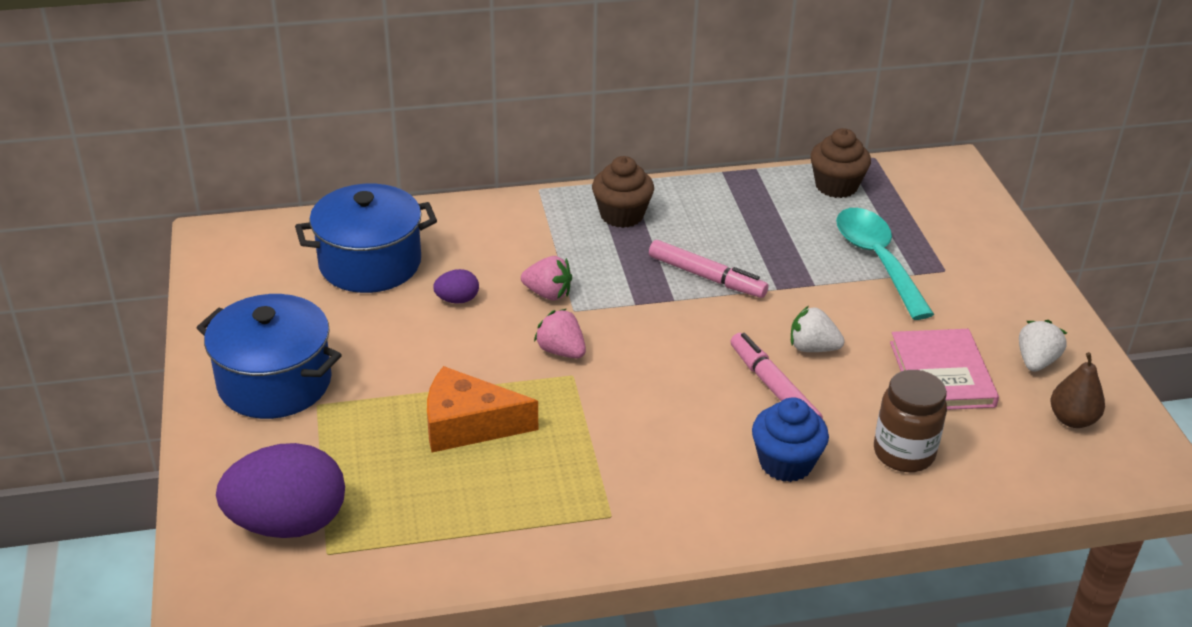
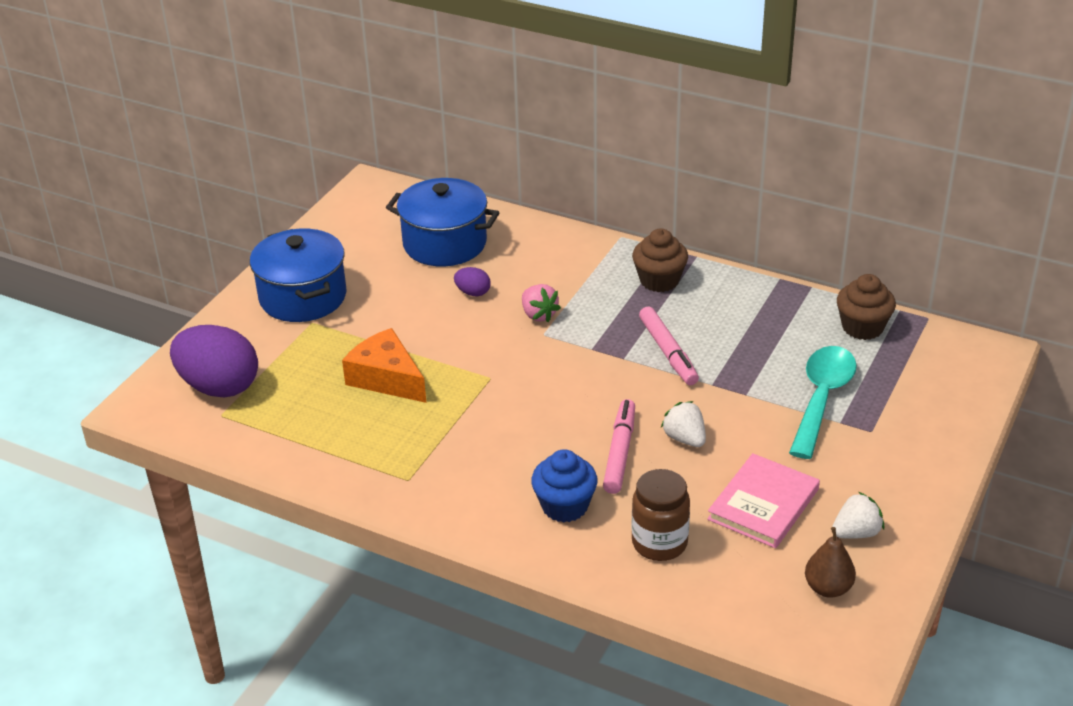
camera: 40 degrees right, 0 degrees up
(561, 351) = (501, 358): pink strawberry -> none

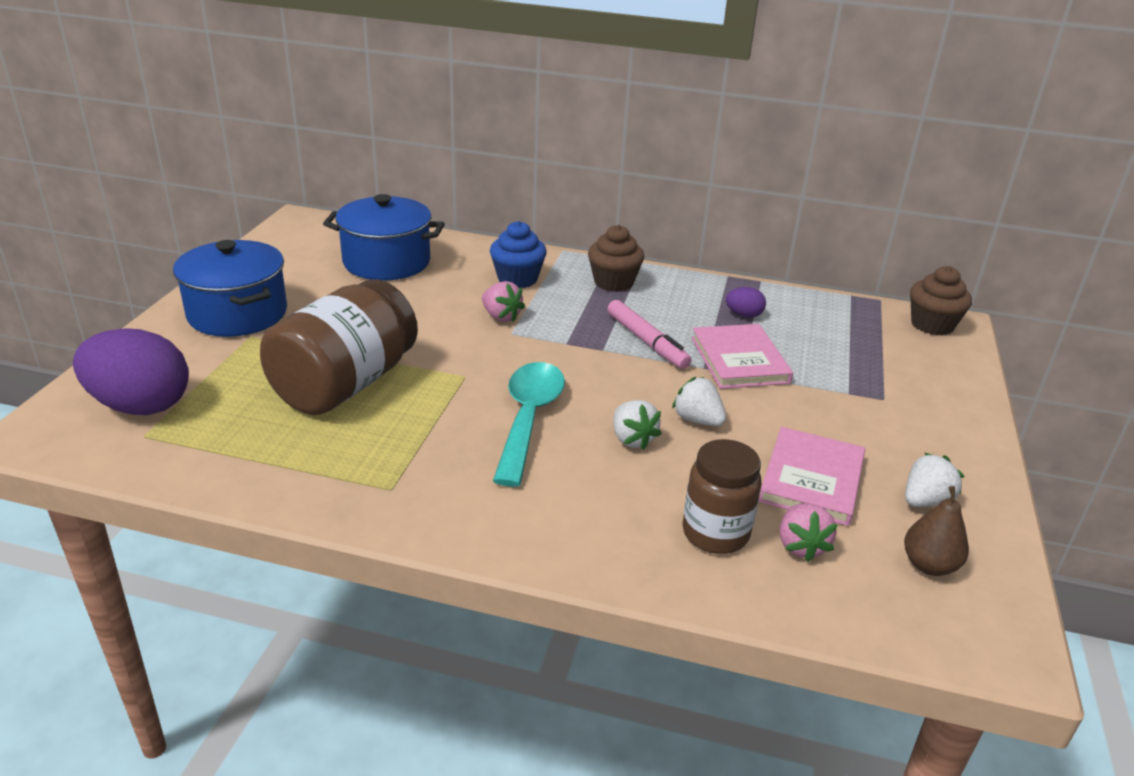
camera: 15 degrees left, 5 degrees down
(386, 378) = (345, 384): orange cheese -> brown jar
(473, 292) = (426, 301): purple egg -> purple egg (743, 315)
(564, 506) = (589, 502): blue cupcake -> blue cupcake (517, 279)
(619, 452) = (632, 439): pink marker -> white strawberry
(727, 561) = (801, 546): none -> pink strawberry
(750, 379) = (739, 360): none -> pink book
(822, 398) = (819, 373): turquoise spoon -> turquoise spoon (529, 418)
(862, 327) = (825, 310): brown cupcake -> brown cupcake (932, 325)

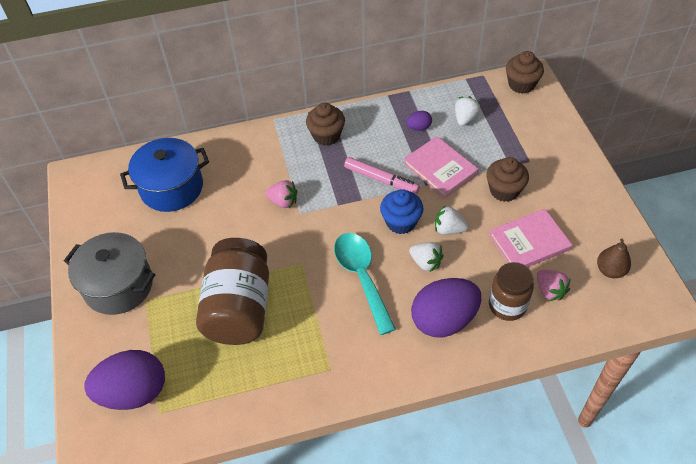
camera: 25 degrees left, 20 degrees up
(237, 314) = (118, 285): blue pot -> grey pot
(517, 279) = (267, 162): blue cupcake -> blue cupcake (401, 222)
(601, 508) = (444, 320): none -> purple egg
(812, 480) = (529, 242): pink book -> pink book turned 75 degrees clockwise
(818, 413) = (504, 190): none -> brown cupcake
(925, 500) = (587, 227): white strawberry -> white strawberry (465, 119)

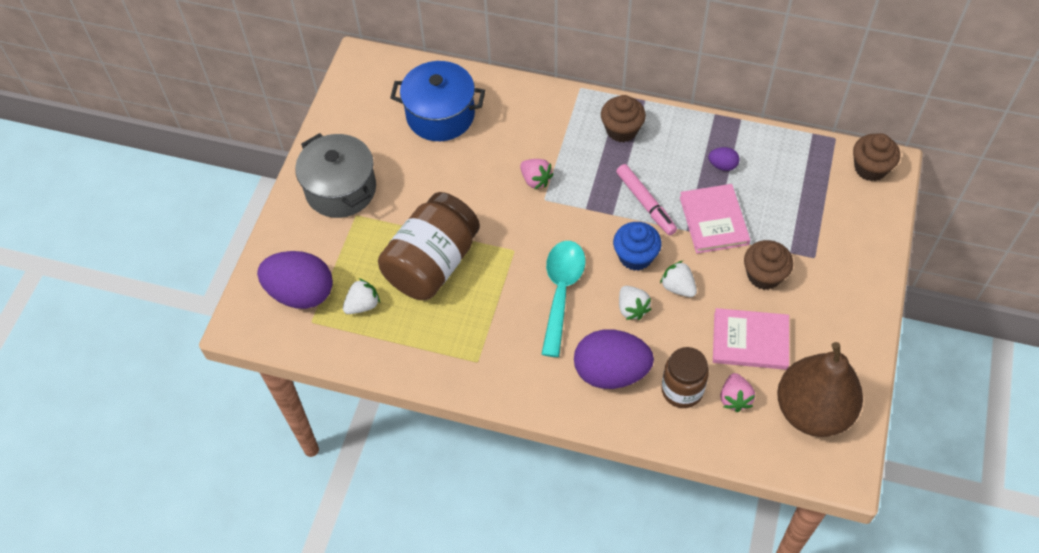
camera: 30 degrees right, 5 degrees up
(465, 119) = (779, 179): white strawberry -> white strawberry (363, 305)
(610, 270) = (812, 411): brown pear -> brown pear, size x2.21

